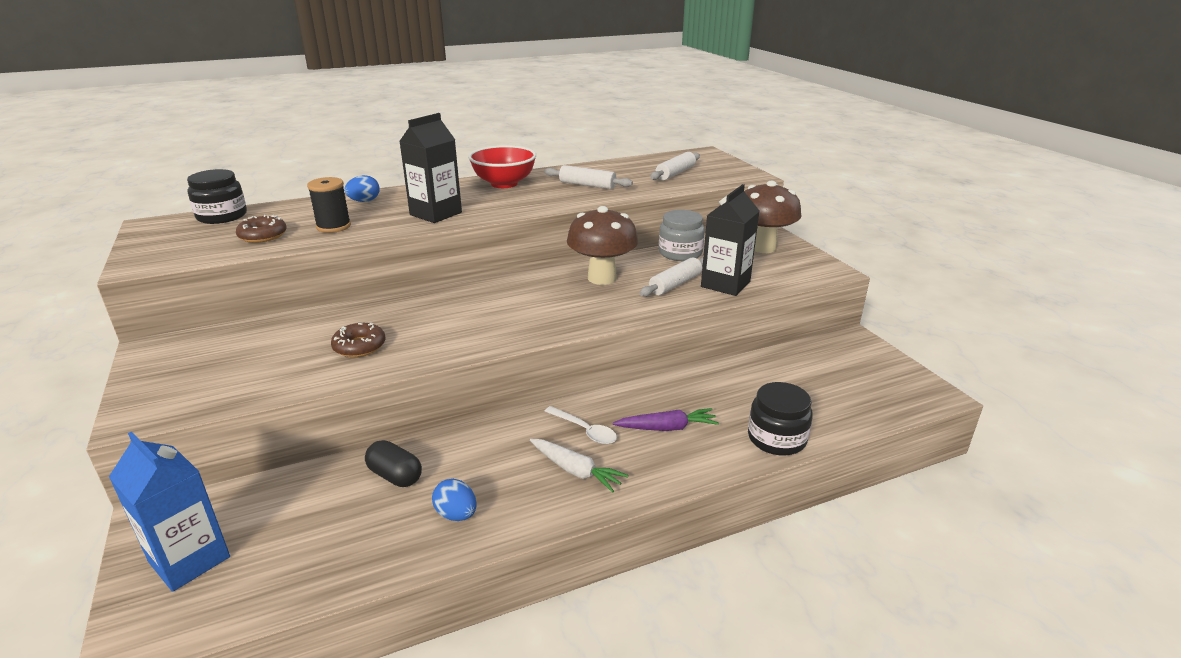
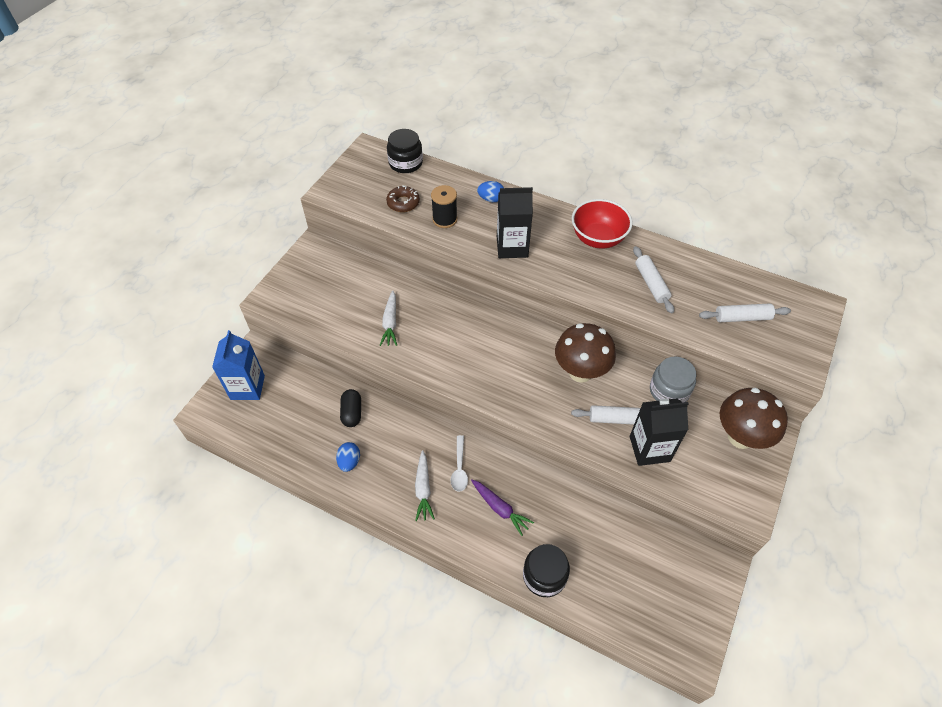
camera: 50 degrees right, 25 degrees up
(359, 346) = (390, 323): brown donut -> white carrot

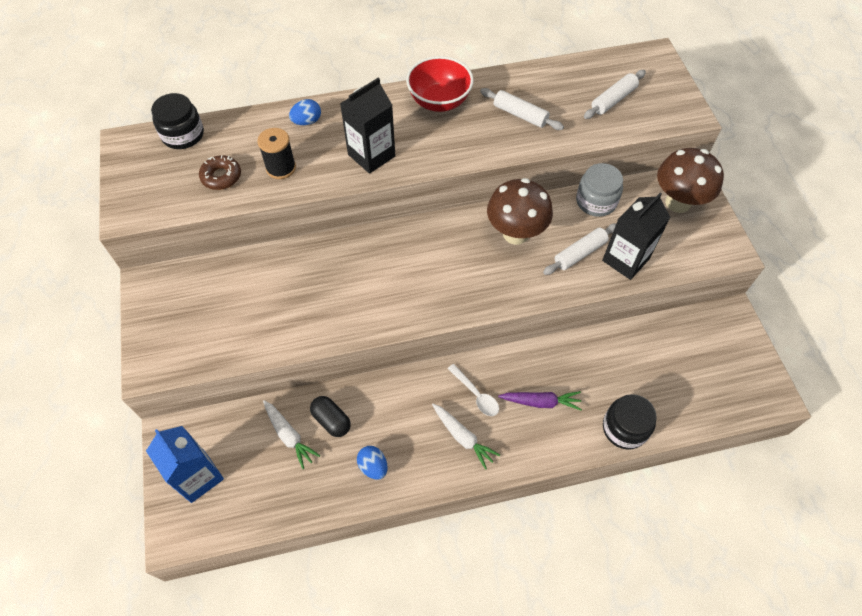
camera: 40 degrees left, 5 degrees up
(390, 323) = (305, 306): white carrot -> white carrot (289, 436)

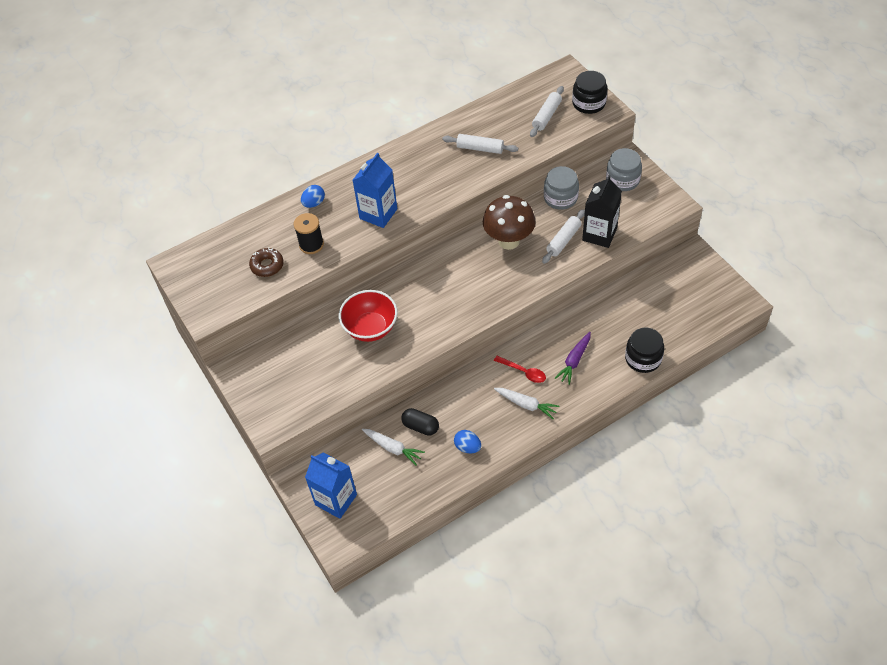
camera: 15 degrees left, 5 degrees down
(183, 135) = (218, 243): black jar -> black jar (589, 103)
(371, 155) = (378, 214): black carton -> blue carton
(439, 101) = (412, 156): red bowl -> red bowl (370, 328)
(476, 395) = (523, 372): white spoon -> red spoon
(541, 402) = (574, 361): purple carrot -> purple carrot turned 135 degrees clockwise
(678, 202) = (622, 180): brown mushroom -> grey jar

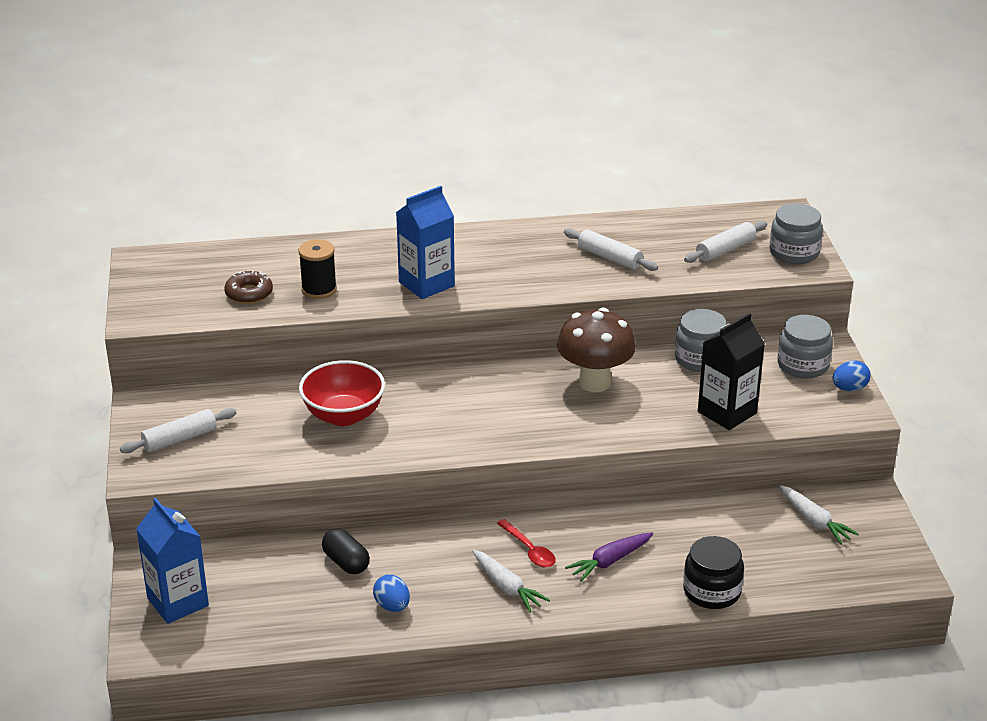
camera: 20 degrees right, 20 degrees down
(314, 203) = (354, 252): blue egg -> blue egg (849, 388)
(393, 448) = (292, 573): white carrot -> white carrot (814, 521)
(563, 240) = (671, 404): white rolling pin -> white rolling pin (180, 439)
(589, 103) = (794, 252): black jar -> grey jar

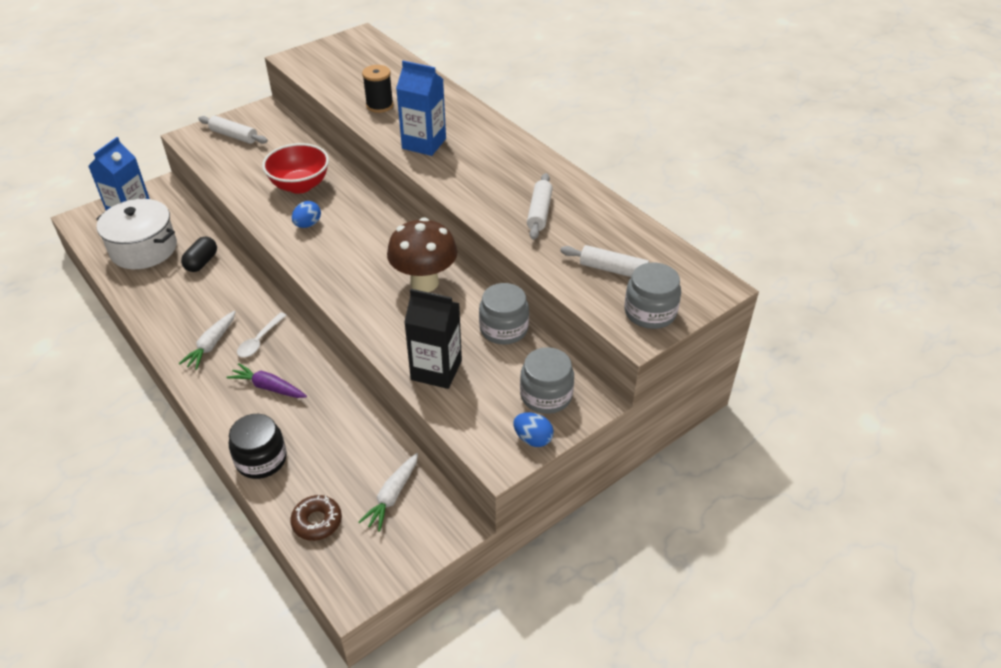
camera: 60 degrees right, 10 degrees up
(249, 293) = (353, 83): brown donut -> brown donut (317, 522)
(271, 605) = (143, 249): none -> white pot
(392, 606) = (165, 299): blue egg -> blue egg (308, 224)
(529, 550) = (259, 340): red spoon -> white spoon

